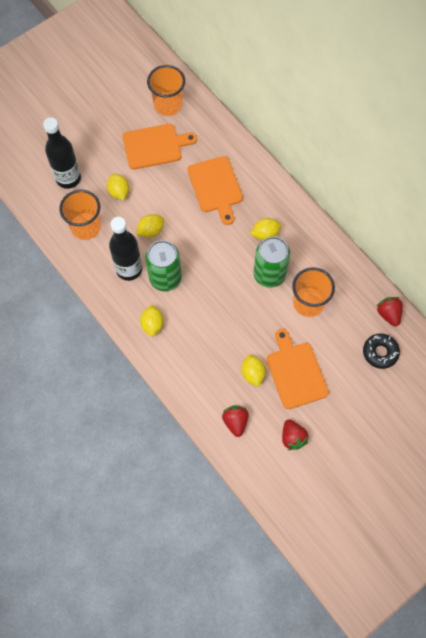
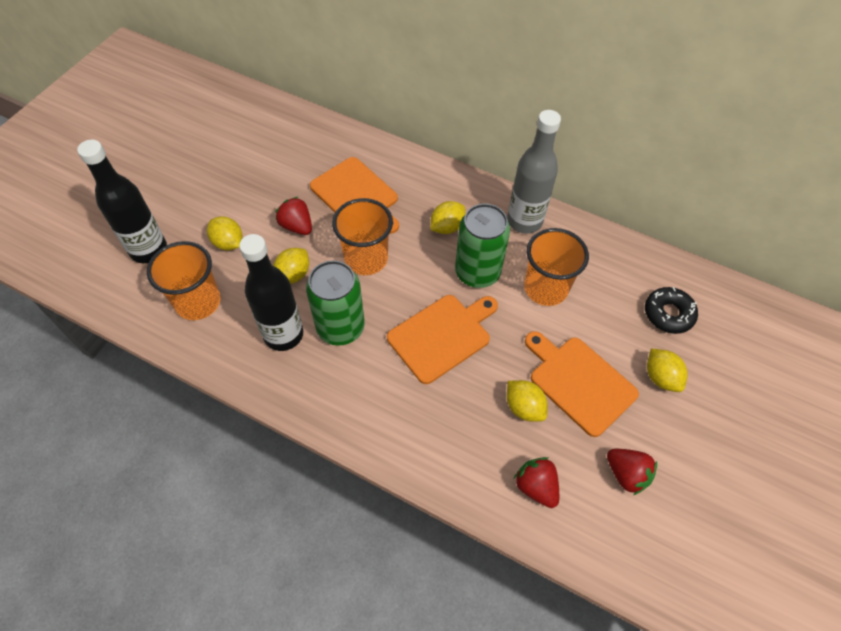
camera: 25 degrees left, 10 degrees down
(152, 324) = (350, 396): yellow lemon -> yellow lemon (660, 377)
(155, 146) = (255, 175): orange cutting board -> orange cutting board (442, 336)
(168, 105) = (252, 126): orange cup -> orange cup (366, 259)
(320, 249) = (524, 221): none -> grey bottle
(388, 314) = (649, 265): red strawberry -> red strawberry (297, 226)

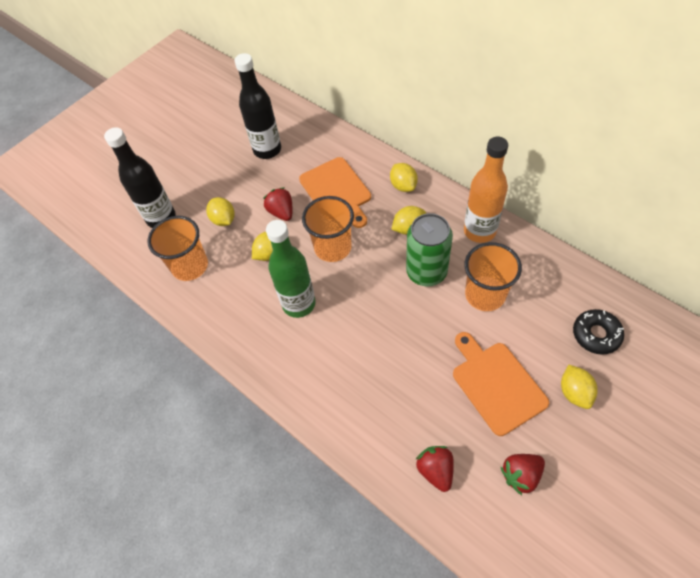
camera: 20 degrees right, 0 degrees up
(283, 335) = (251, 303): black bottle -> black bottle (267, 150)
(340, 327) = (299, 304): green can -> green bottle
(442, 336) = (383, 324): orange cutting board -> none
(524, 221) = (479, 231): grey bottle -> orange bottle
(524, 407) = (440, 398): yellow lemon -> yellow lemon (403, 186)
(626, 474) = (520, 475): red strawberry -> red strawberry turned 90 degrees clockwise

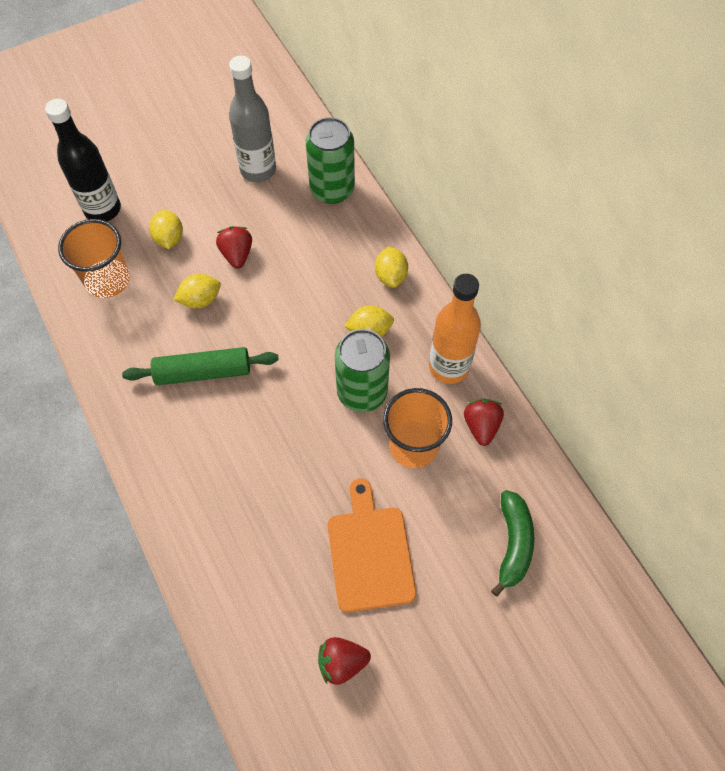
camera: 15 degrees right, 5 degrees up
(267, 150) = (258, 170): black bottle -> grey bottle
(299, 304) = (203, 372): green bottle -> green rolling pin
(329, 144) = (332, 189): none -> green can
(333, 247) = (273, 320): orange cup -> none
(337, 191) = (311, 252): orange cutting board -> none
(435, 470) = (255, 618): red strawberry -> red strawberry (481, 426)
(574, 392) = (451, 598): yellow lemon -> none
(596, 334) = (513, 544): black donut -> green banana

